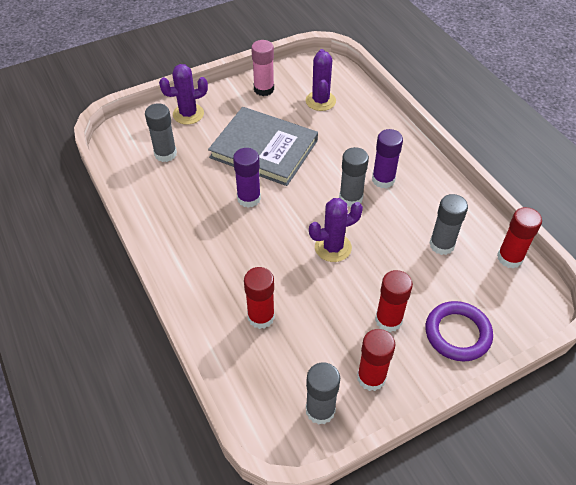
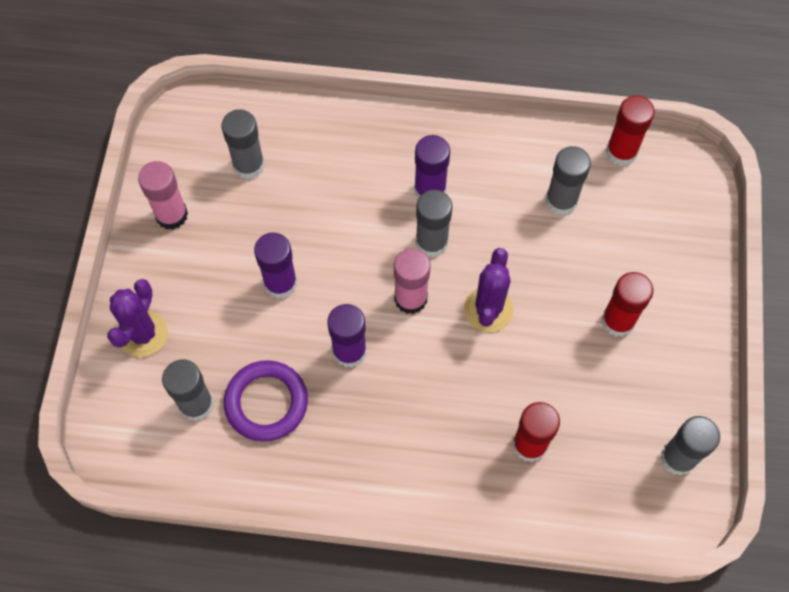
camera: 55 degrees left, 15 degrees up
(264, 149) = (280, 283): grey book -> purple glue stick
(306, 208) = (410, 298): none -> pink glue stick
(320, 101) = (249, 165): purple cactus -> grey glue stick
(371, 377) = (672, 385): red glue stick -> none
(457, 333) = (675, 269): purple ring -> purple ring (266, 403)

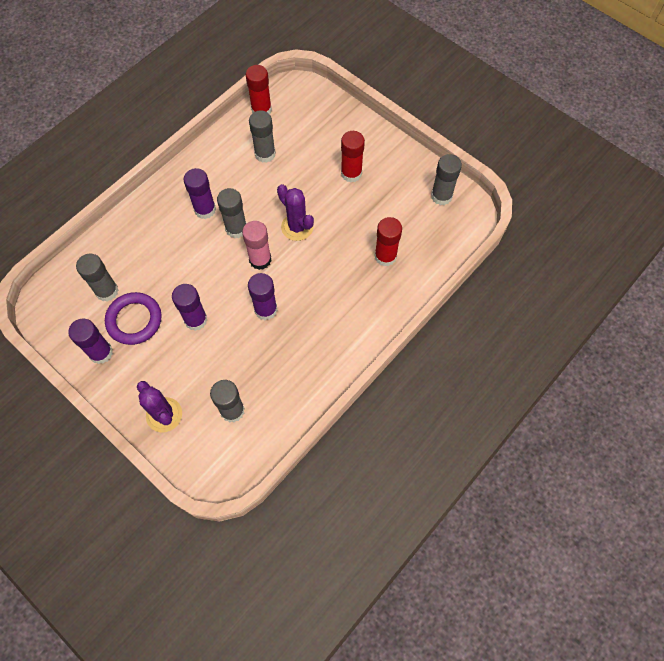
camera: 55 degrees left, 0 degrees up
(171, 215) = (101, 353): pink glue stick -> purple glue stick
(266, 403) = (261, 371): purple ring -> purple ring (134, 320)

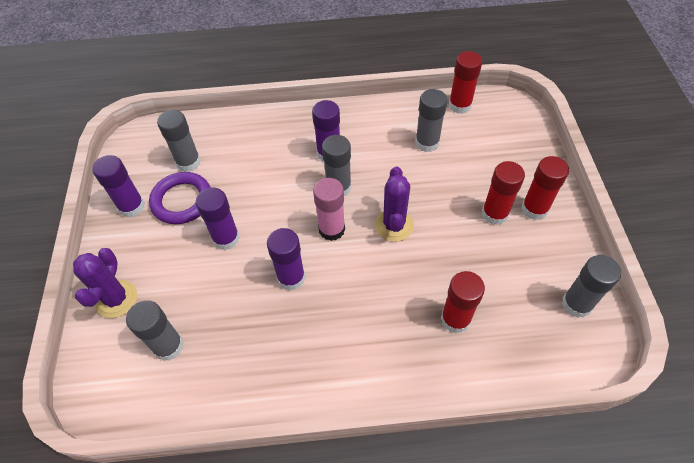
camera: 45 degrees right, 10 degrees down
(371, 153) = (534, 209): none -> red glue stick

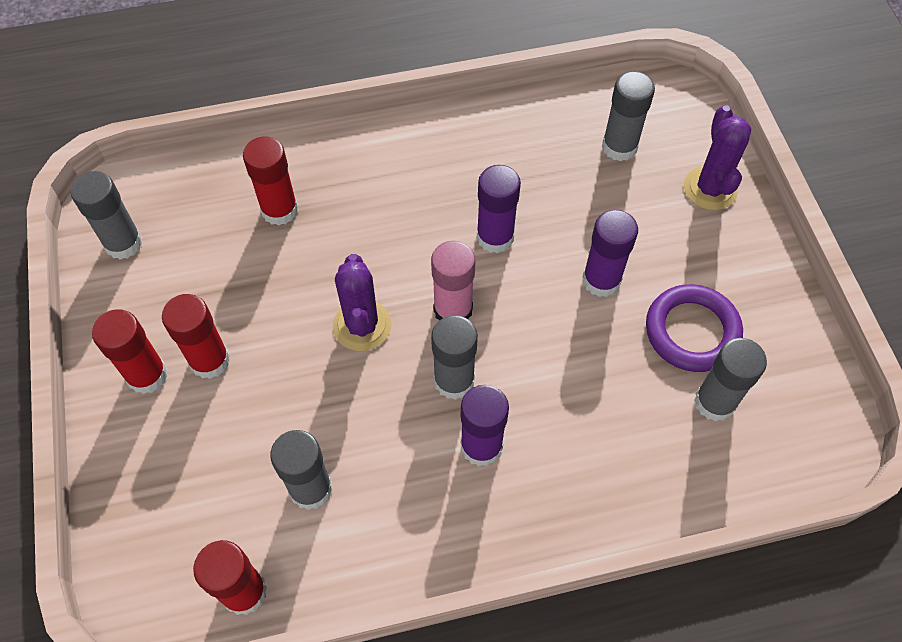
camera: 170 degrees right, 5 degrees up
(132, 207) = (763, 313): purple glue stick -> none

